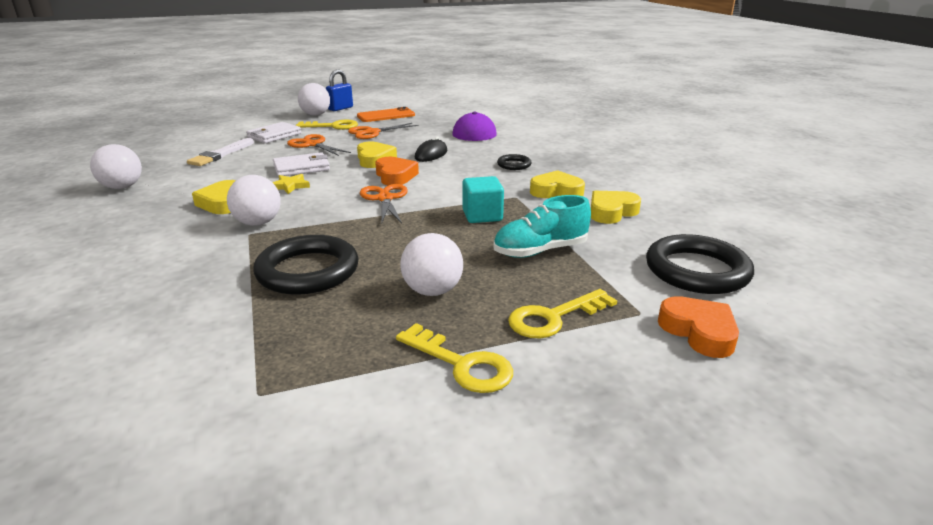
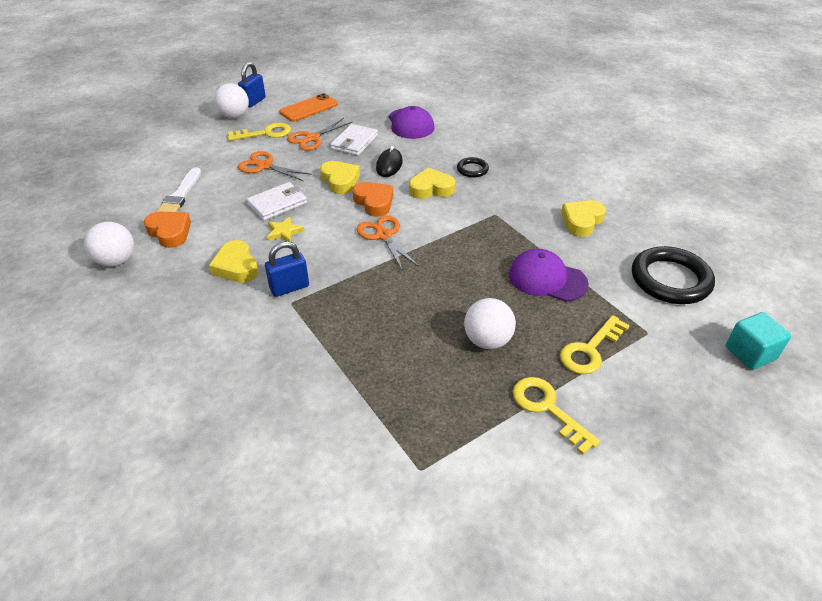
camera: 15 degrees left, 15 degrees up
(258, 223) = (289, 287): white ball -> blue padlock
(274, 135) = (214, 157): white wallet -> white wallet (354, 142)
(308, 271) = (374, 338): black ring -> none
(461, 364) = (547, 409): yellow key -> yellow key turned 150 degrees counterclockwise
(482, 216) = (480, 244): turquoise cube -> turquoise cube (750, 353)
(540, 251) = (547, 279): turquoise shoe -> purple cap
(556, 191) = (526, 201): yellow heart -> yellow heart (431, 189)
(699, 332) = (693, 343): orange heart -> orange heart (170, 232)

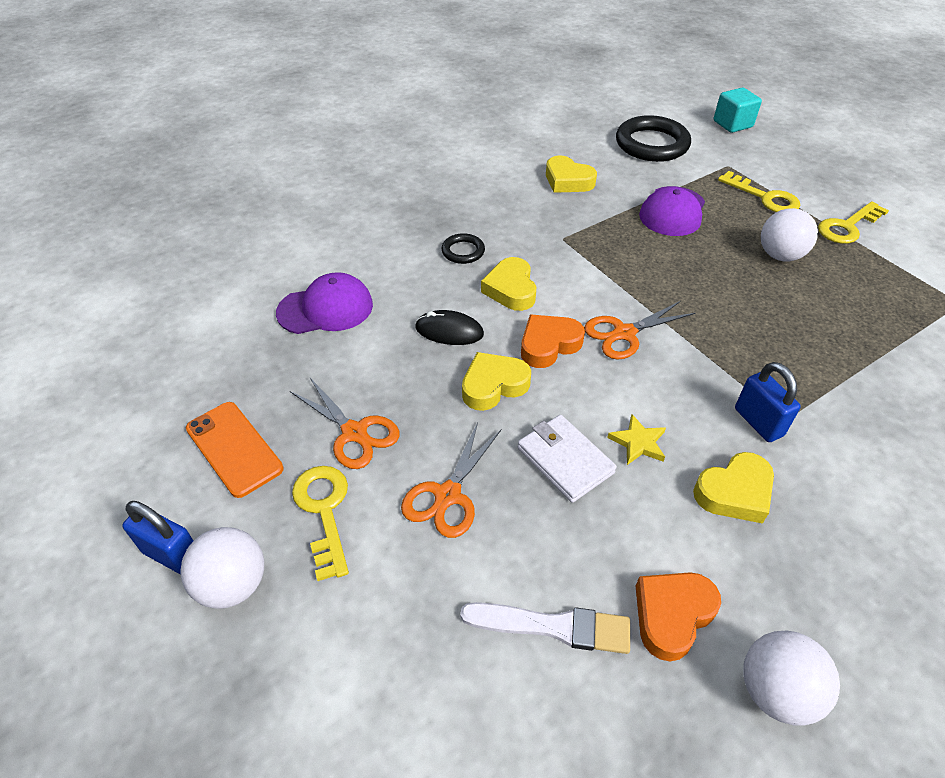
camera: 90 degrees left, 5 degrees up
(354, 142) = (376, 374): white wallet -> none

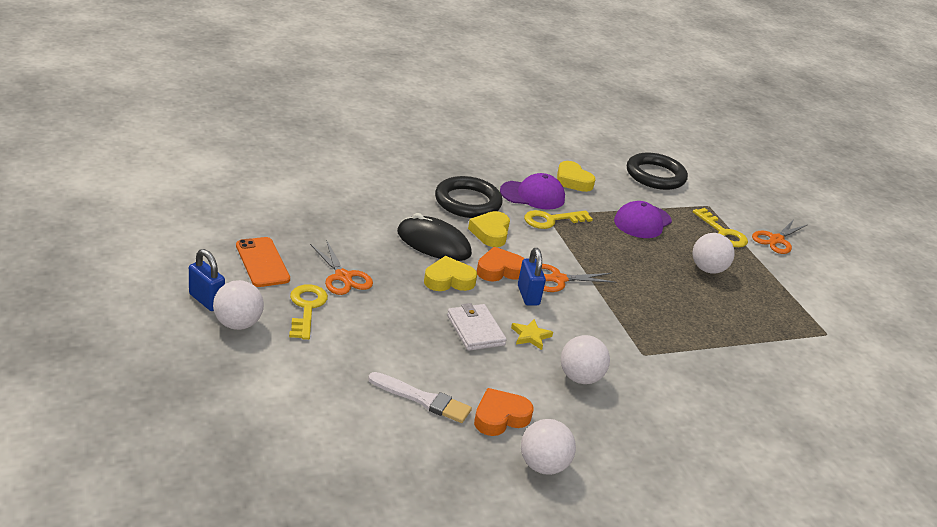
camera: 10 degrees right, 15 degrees down
(325, 309) = (353, 207): purple cap -> purple cap (532, 195)
(448, 495) = (389, 324): orange scissors -> orange scissors (776, 240)
(449, 331) = (433, 243): black mouse -> black mouse, size x1.59
(463, 251) = (467, 202): black ring -> black ring, size x2.03
(732, 124) = (732, 180): turquoise cube -> none
(734, 492) = (580, 378): yellow heart -> white ball
(758, 422) = (622, 350): blue padlock -> blue padlock (528, 295)
(848, 226) = (776, 268): yellow key -> yellow key (552, 220)

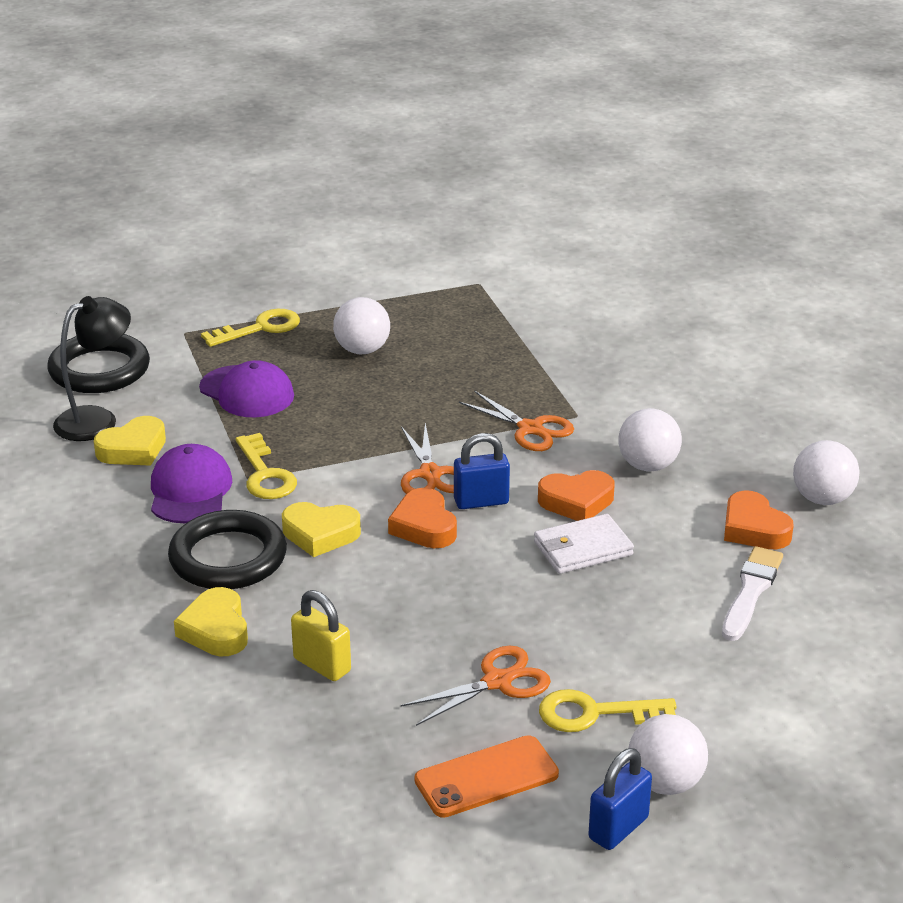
camera: 85 degrees left, 0 degrees up
(368, 222) = (322, 665): none -> yellow padlock
(433, 243) = (369, 591): black mouse -> none
(448, 280) = (468, 574): yellow heart -> yellow heart (216, 630)
(530, 336) = (576, 501): yellow star -> orange heart
(601, 172) = (97, 419): none -> black lamp
(776, 240) = (268, 289): orange scissors -> orange scissors (530, 429)

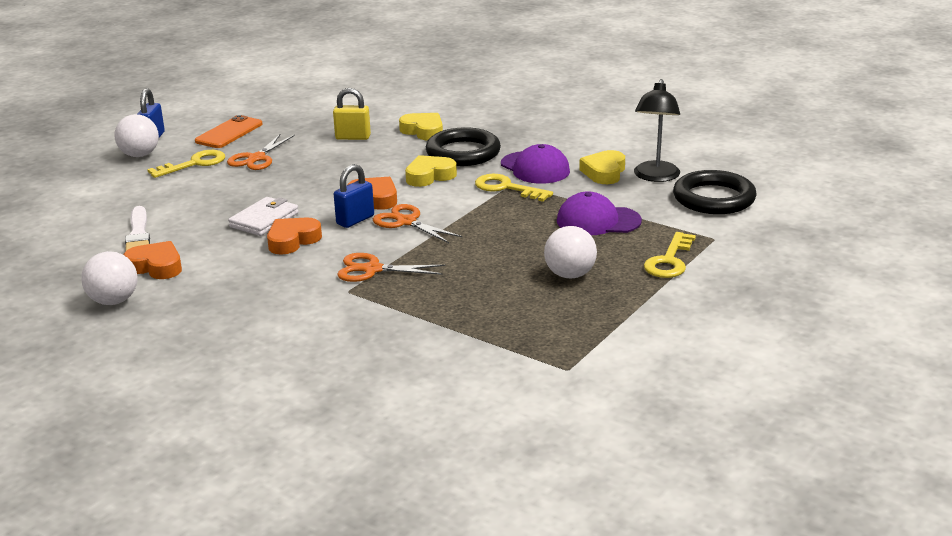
camera: 145 degrees right, 5 degrees down
(648, 466) = (262, 277): white ball -> none

